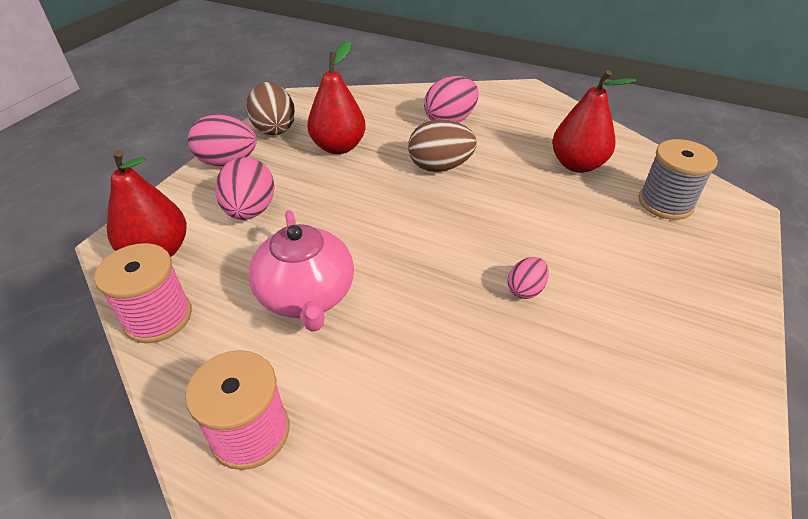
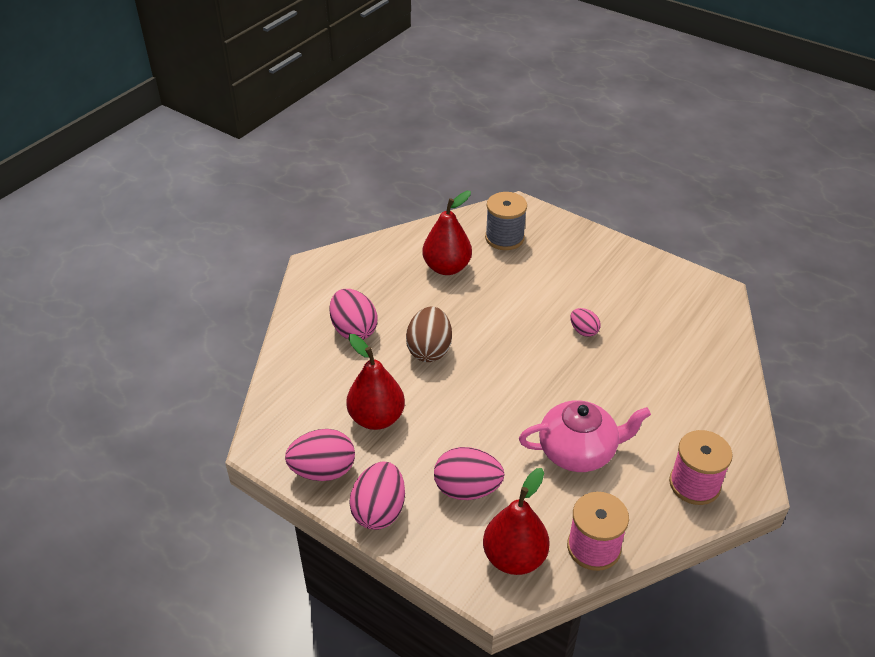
camera: 80 degrees left, 0 degrees up
(274, 128) = (323, 471): brown egg -> pink egg

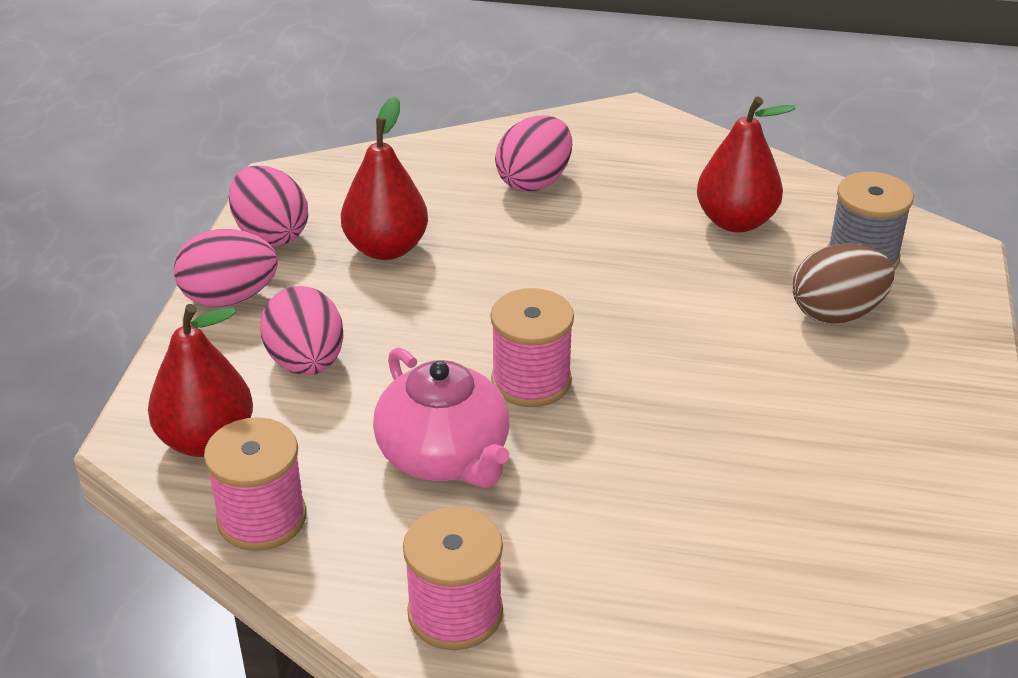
camera: 65 degrees right, 5 degrees down
(429, 350) = (548, 255): brown egg -> brown egg (836, 313)
(535, 395) = (531, 381): none -> pink spool
(583, 331) = (718, 397): pink egg -> none

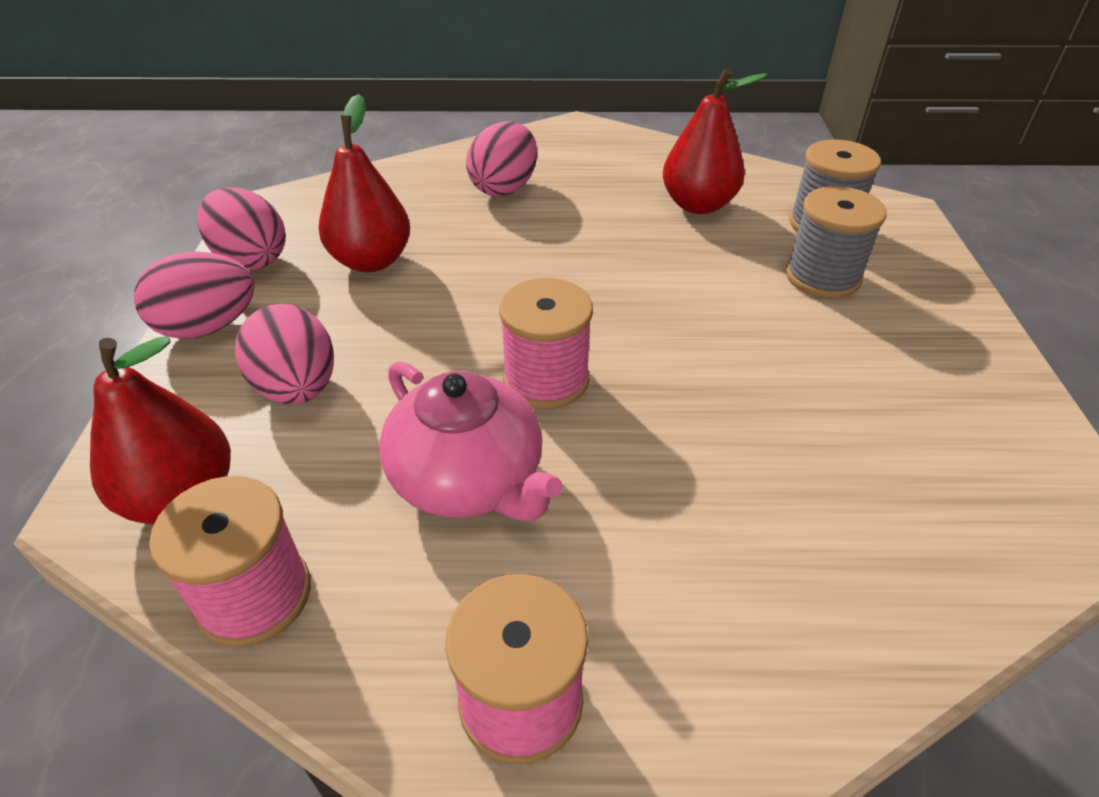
camera: 10 degrees left, 5 degrees up
(836, 313) = (822, 277): brown egg -> grey spool

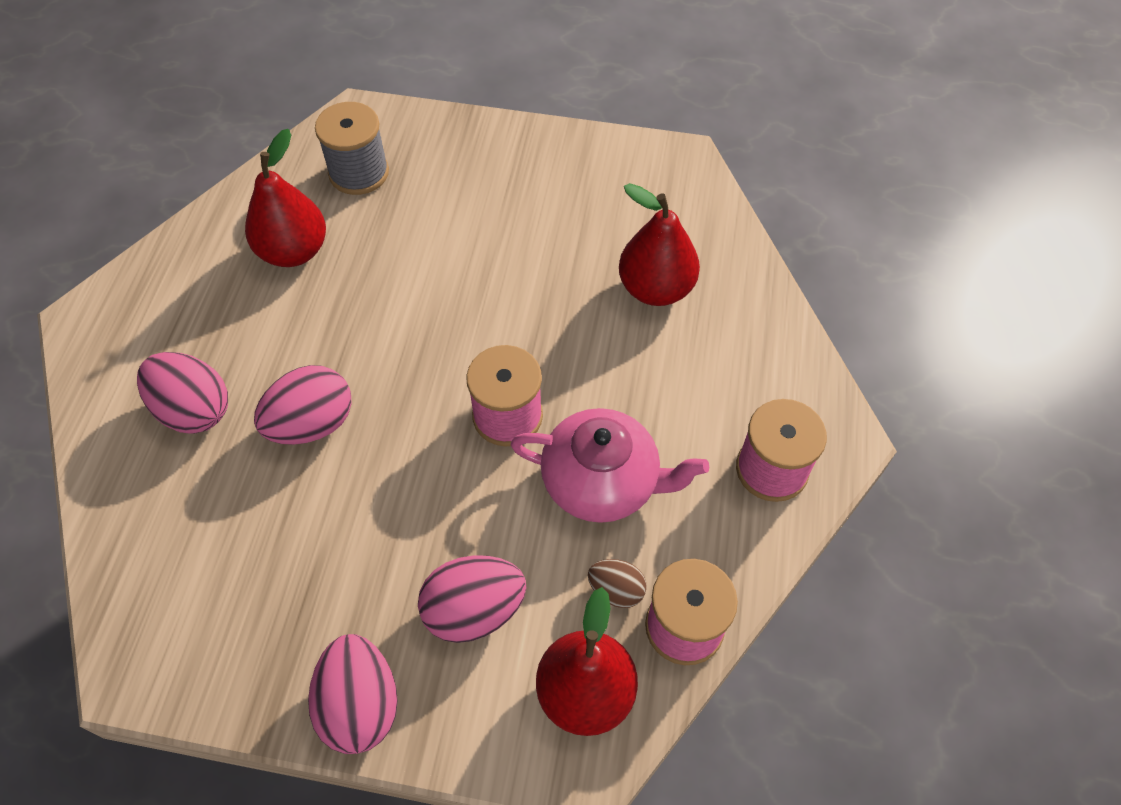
camera: 80 degrees left, 15 degrees up
(251, 259) = (246, 674): pink egg -> pink egg (312, 424)
(313, 512) = (616, 590): none -> brown egg
(371, 261) = (291, 548): red pear -> red pear (655, 288)
(468, 479) = (602, 482): pink teapot -> pink teapot turned 45 degrees clockwise
(822, 277) = (432, 199): grey spool -> none

